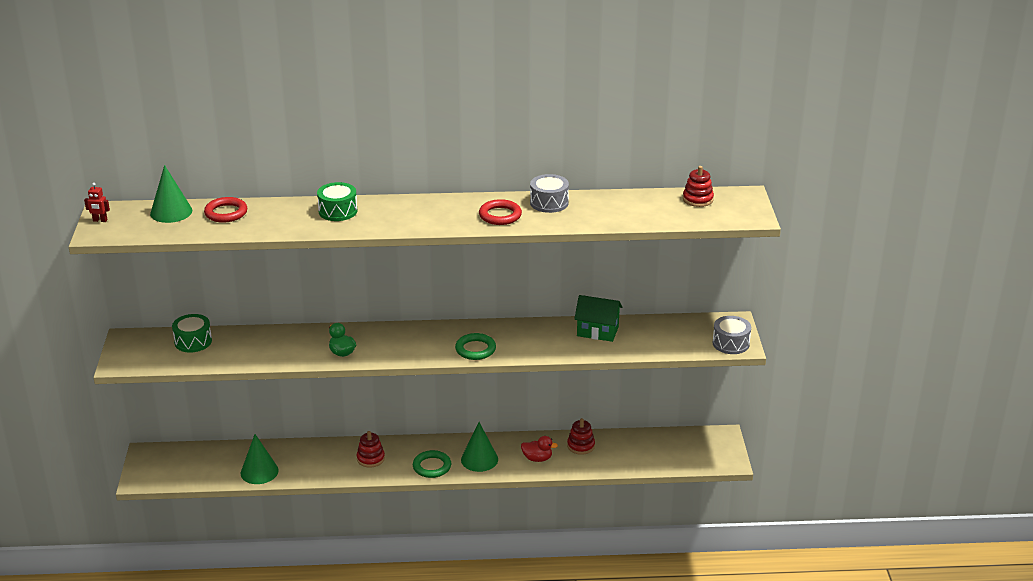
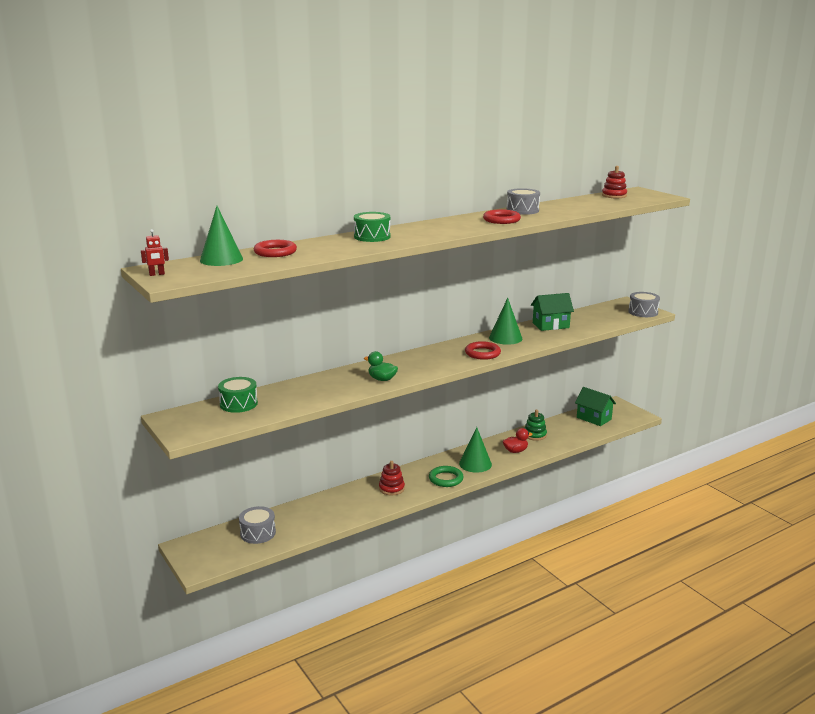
camera: 30 degrees left, 10 degrees down
(213, 463) = (258, 533): none -> grey drum
(259, 472) = (307, 526): green cone -> green cone (505, 338)
(475, 349) = (482, 353): green ring -> red ring
(581, 446) = (535, 435): red stacking toy -> green stacking toy
(672, 447) = (594, 418): none -> green house

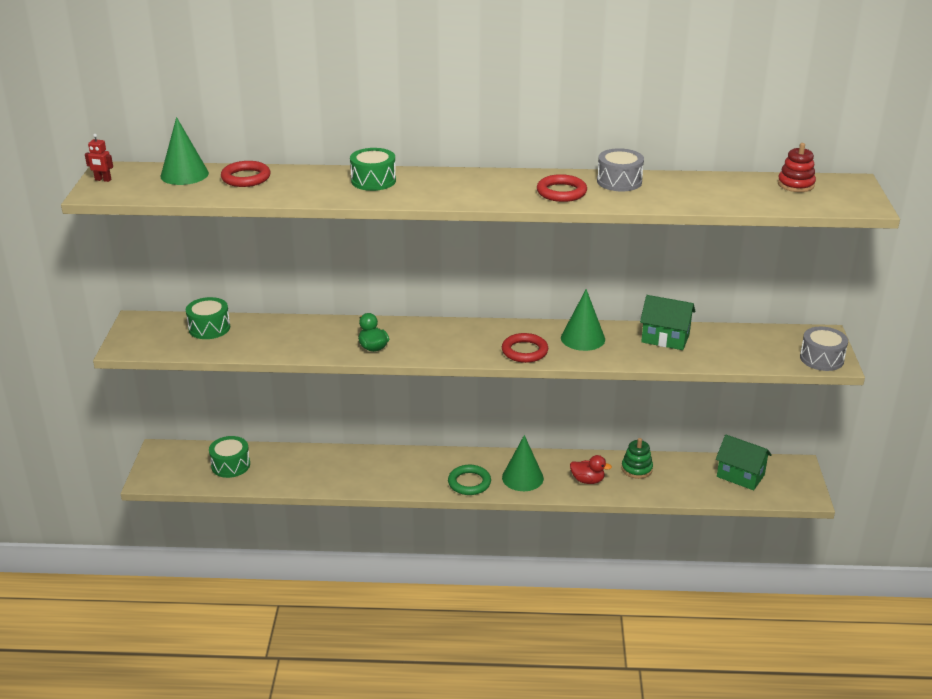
camera: 35 degrees right, 10 degrees up
(258, 533) = (230, 465): grey drum -> green drum
(391, 488) = (402, 470): red stacking toy -> none
(594, 418) = (740, 476): green house -> green house turned 45 degrees counterclockwise

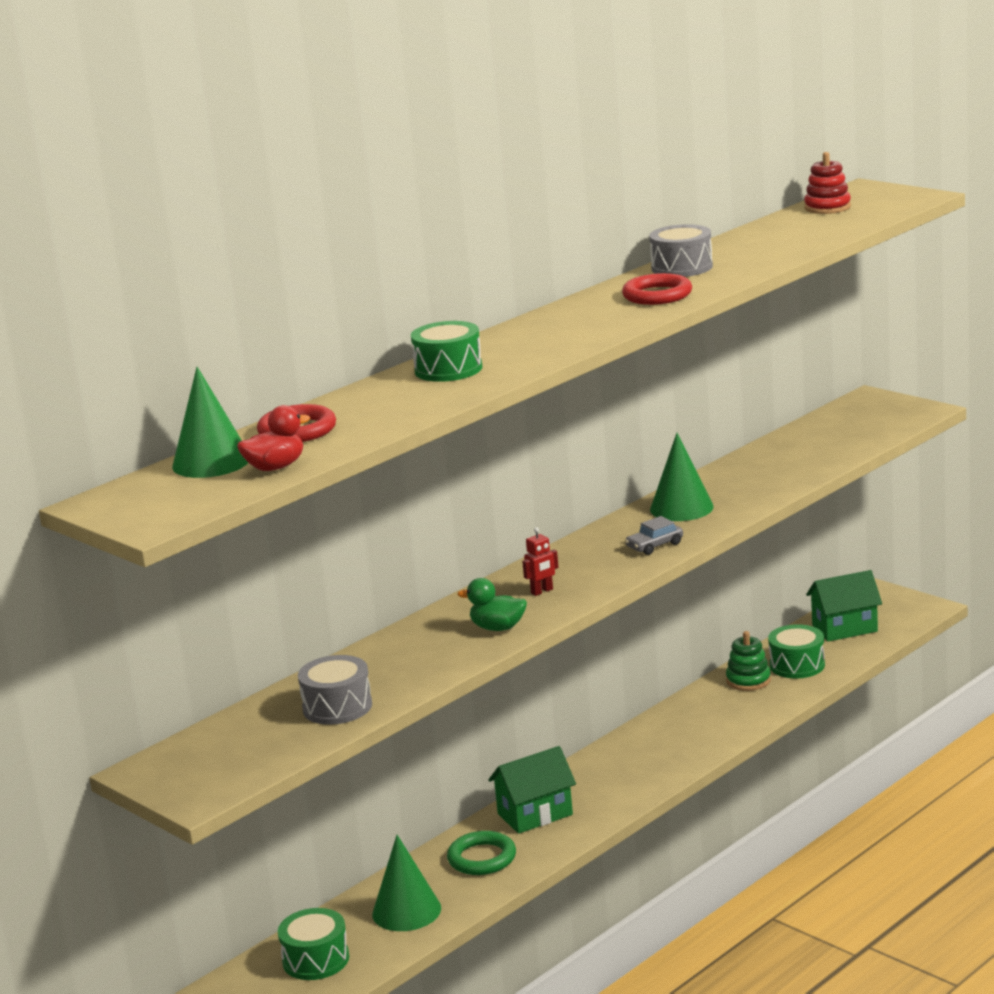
camera: 45 degrees left, 10 degrees down
(103, 180) = (121, 512): red robot -> red robot (542, 591)
(209, 328) = (261, 722): green drum -> green drum (797, 665)
(469, 483) = (618, 793): green ring -> green ring (482, 858)
(522, 478) = (661, 755): green cone -> green cone (406, 911)
(524, 351) = (654, 545): red ring -> grey car
(587, 480) = (725, 717): red duck -> red duck (275, 467)
(665, 338) = (752, 468): green house -> green house (535, 814)
(821, 359) = (907, 413): grey drum -> grey drum (337, 707)

